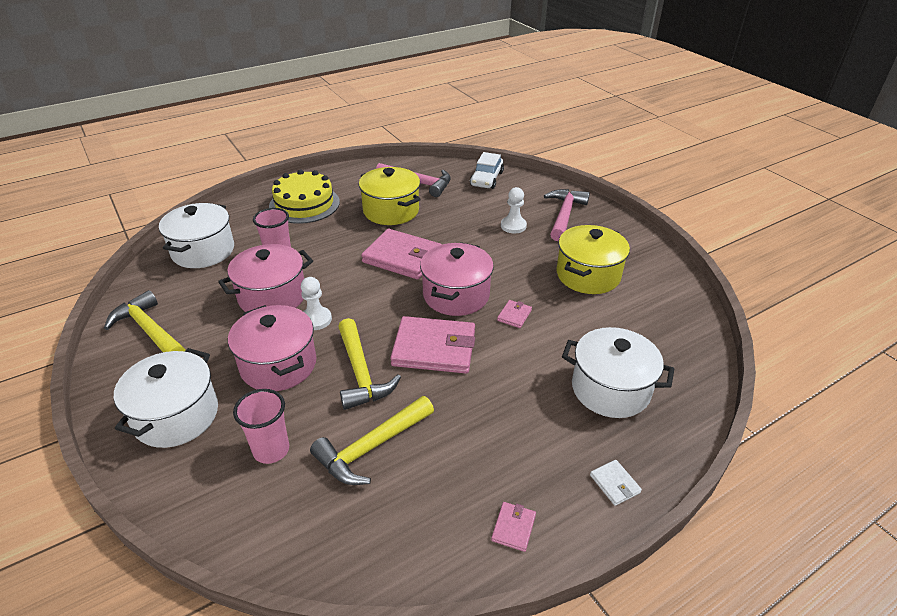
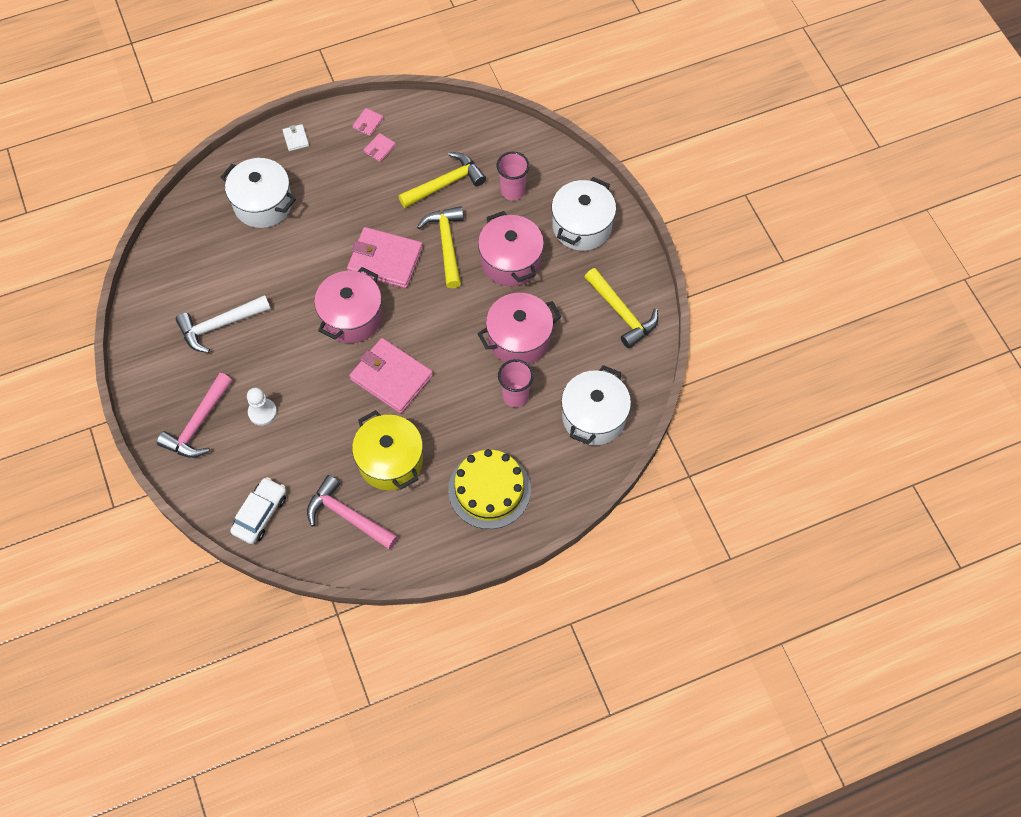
camera: 170 degrees left, 25 degrees up
(316, 319) = (480, 305): white pawn -> none
(514, 315) = (308, 285): pink wallet -> pink wallet (379, 148)
(588, 275) = (220, 325): yellow pot -> white hammer

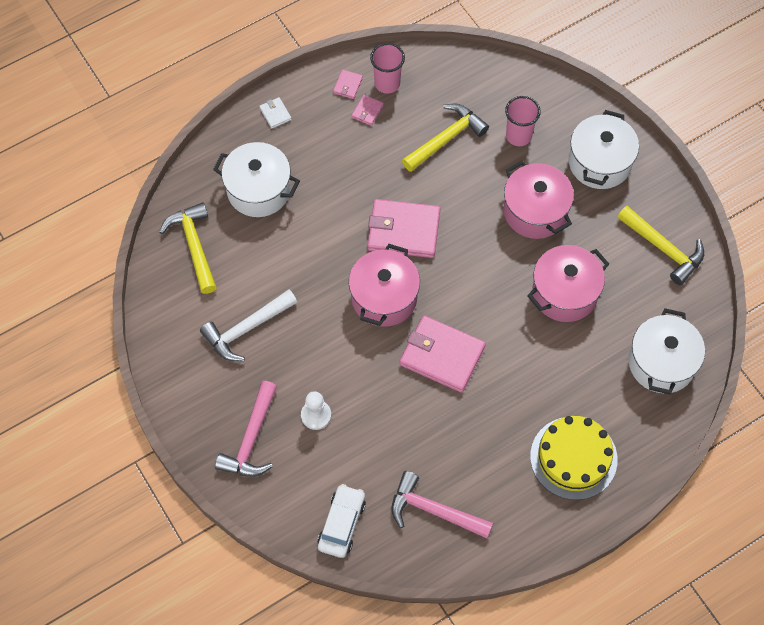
camera: 10 degrees left, 0 degrees up
(390, 461) = (463, 445): yellow pot -> none
(446, 244) = (464, 204): yellow hammer -> yellow hammer (194, 246)
(515, 396) = (575, 354): pink cup -> pink cup (387, 83)

